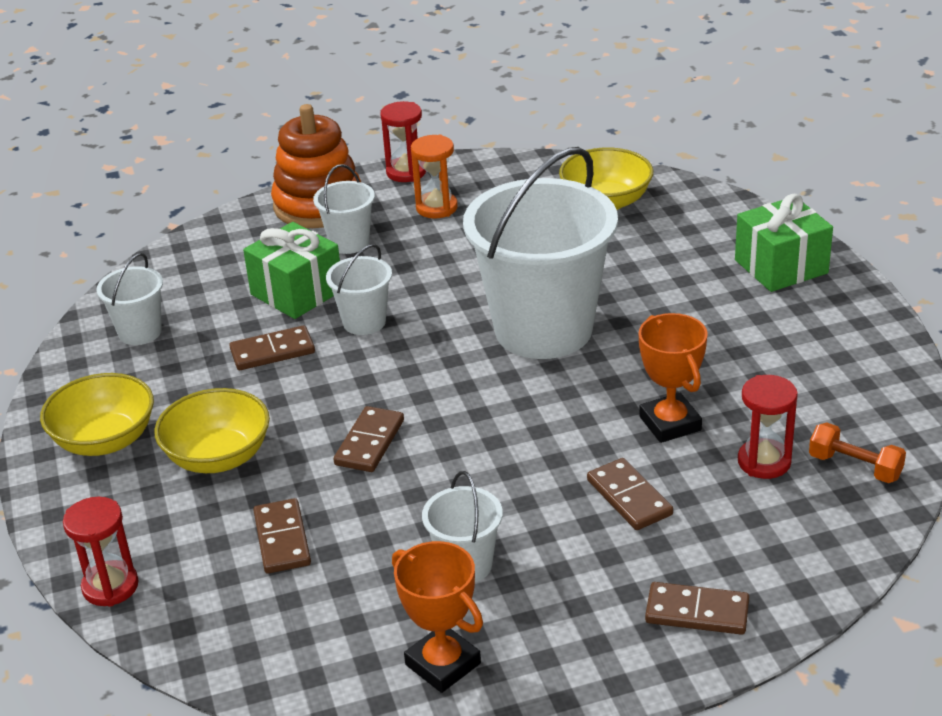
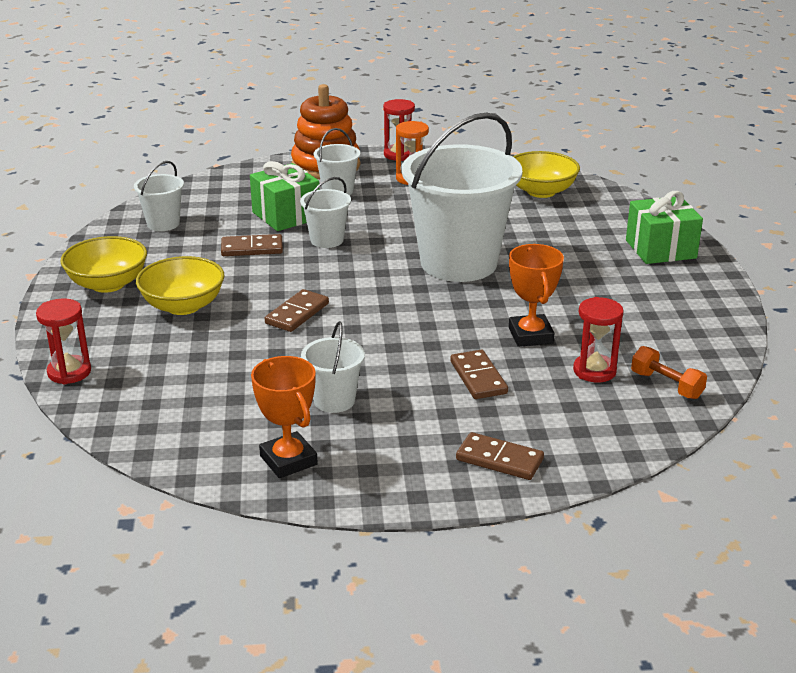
camera: 10 degrees right, 5 degrees down
(282, 539) = (205, 363): brown domino -> none

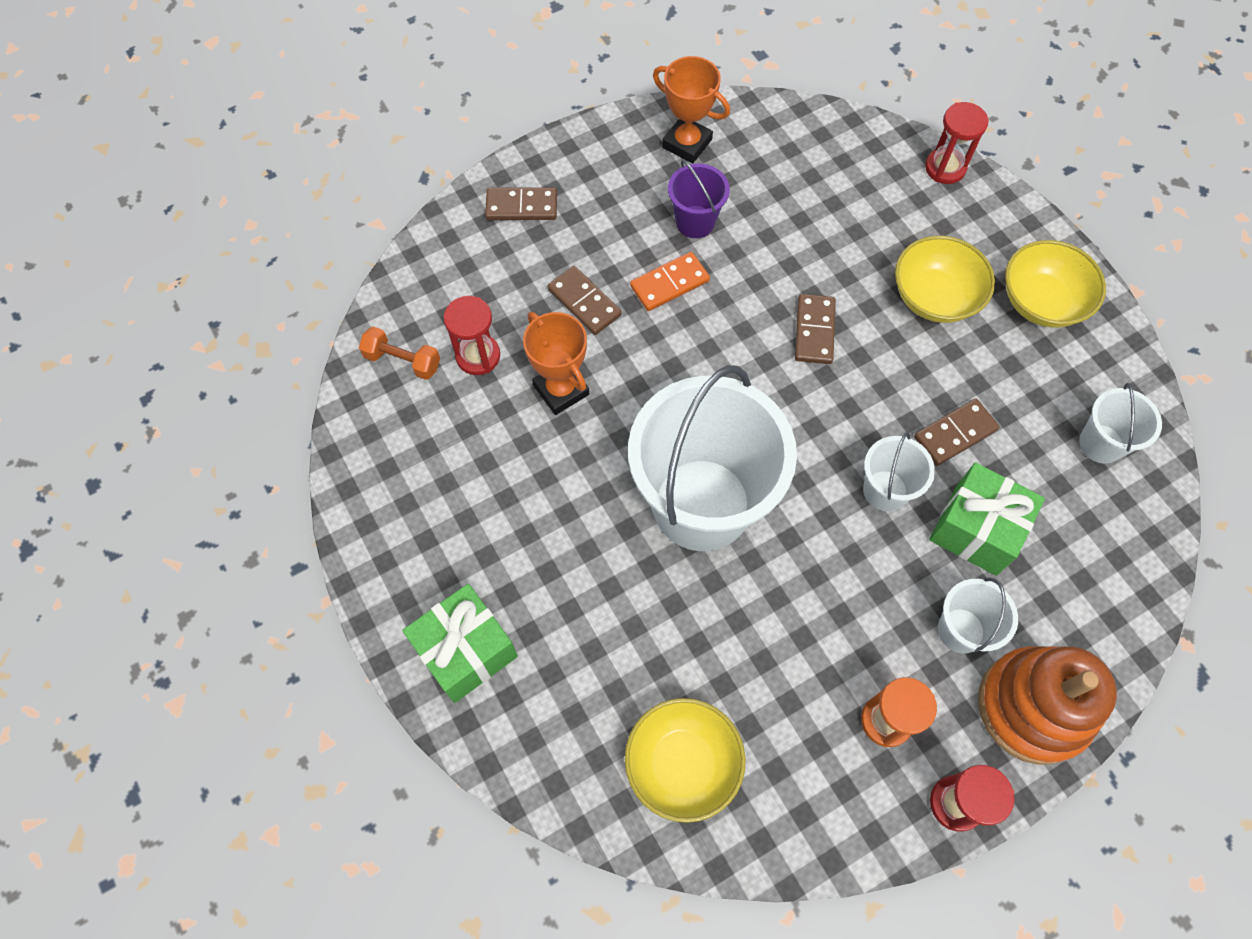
camera: 155 degrees right, 35 degrees up
(334, 400) = (695, 222): white bucket -> purple bucket
(392, 369) = (669, 283): none -> orange domino

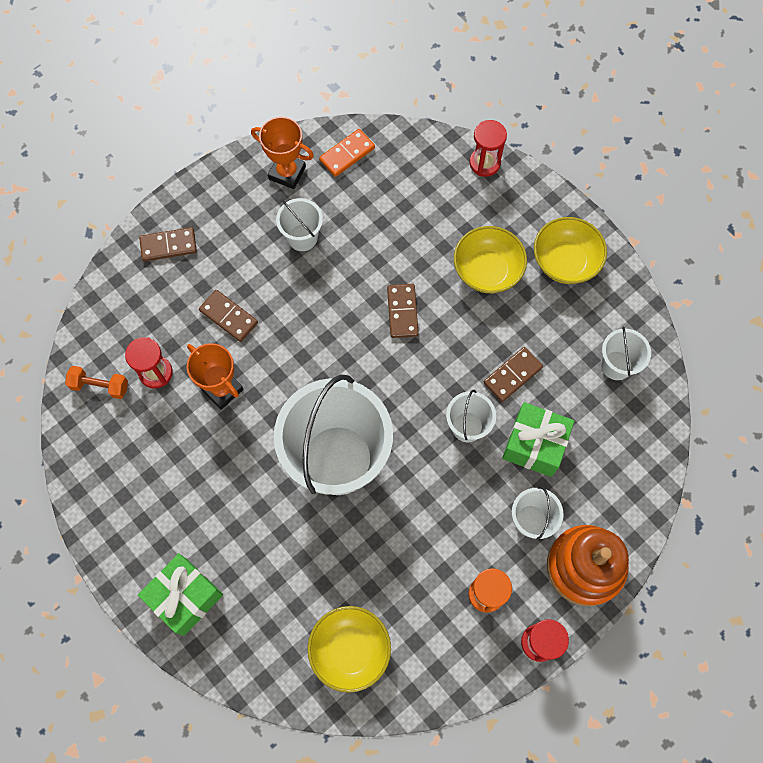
camera: 10 degrees left, 5 degrees up
(669, 283) = (290, 291): orange domino -> orange domino (347, 154)
(695, 222) = (302, 237): purple bucket -> white bucket

